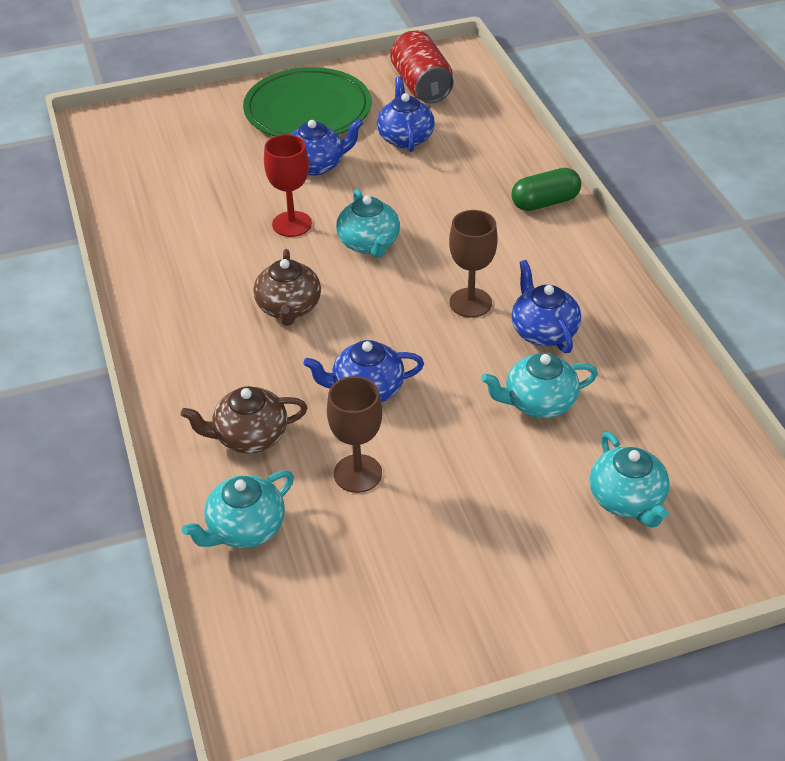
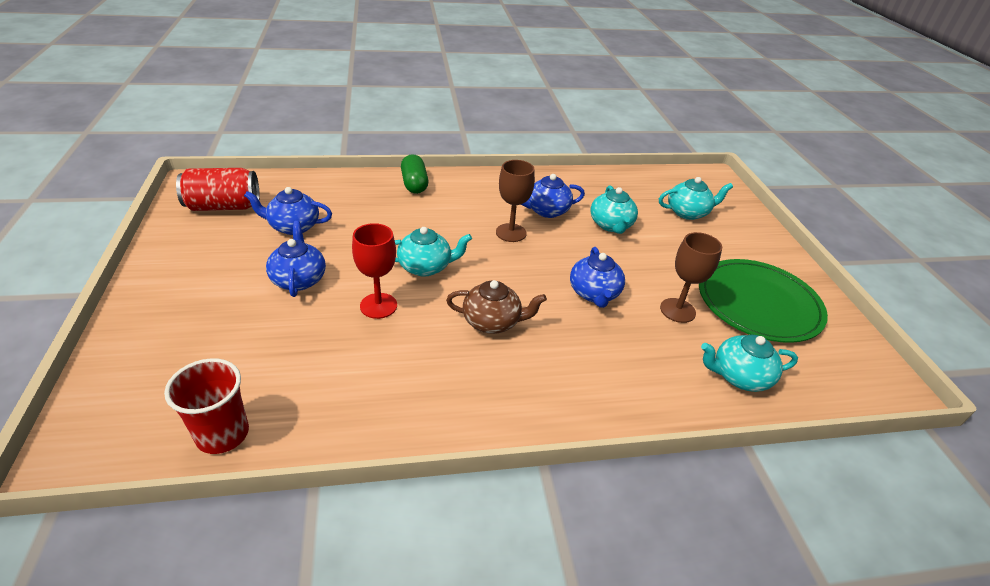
camera: 85 degrees left, 5 degrees down
(119, 180) = (222, 434): none -> red cup
(245, 529) = (739, 376): turquoise teapot -> turquoise teapot turned 120 degrees clockwise
(249, 436) = (643, 363): brown teapot -> none
(308, 109) = (203, 272): green plate -> green plate (758, 303)

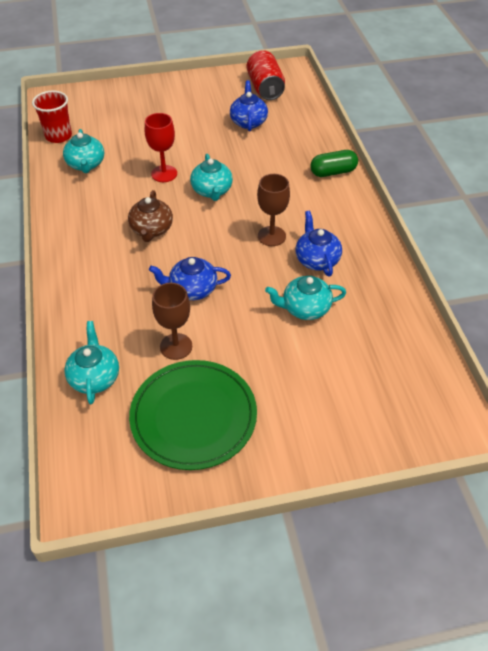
camera: 90 degrees right, 10 degrees up
(299, 279) = (187, 136): blue teapot -> none
(688, 213) = (353, 382): turquoise teapot -> turquoise teapot (86, 165)

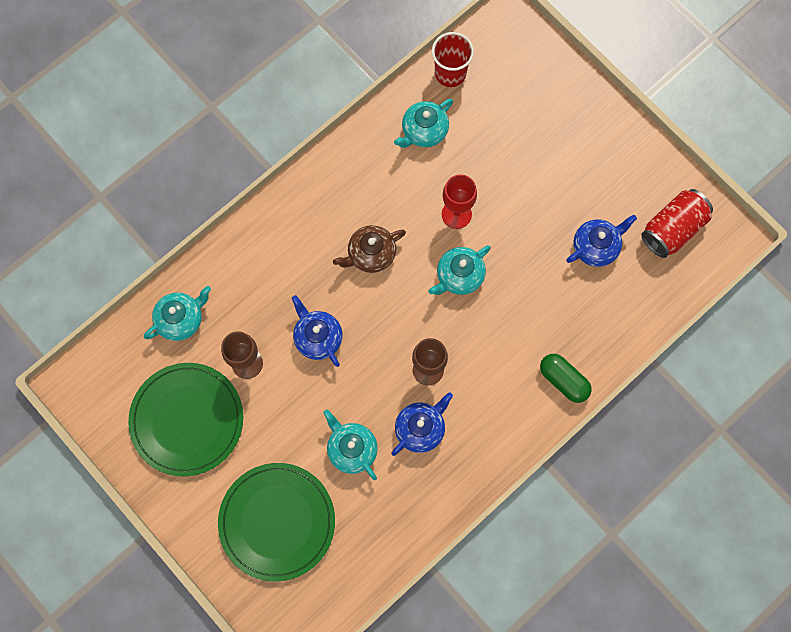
camera: 60 degrees right, 25 degrees up
(338, 388) = (277, 522): none -> green plate

